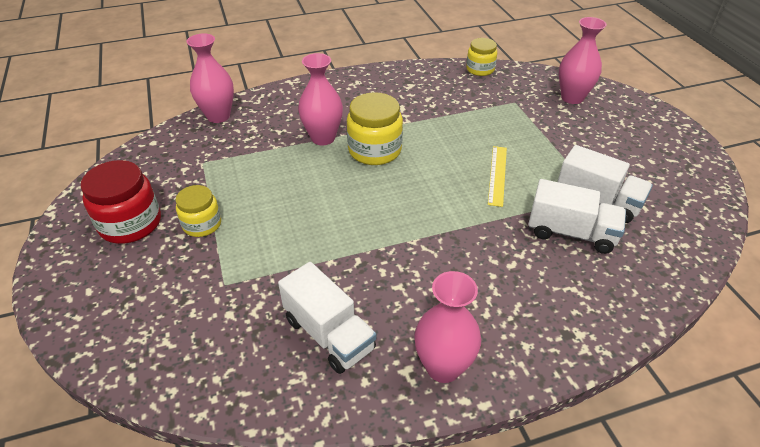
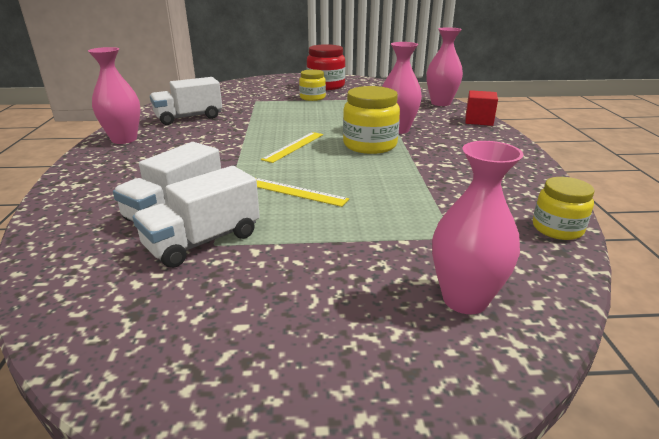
camera: 105 degrees right, 15 degrees down
(279, 93) = (478, 120): none -> red cube
(399, 199) = (294, 146): none -> yellow ruler

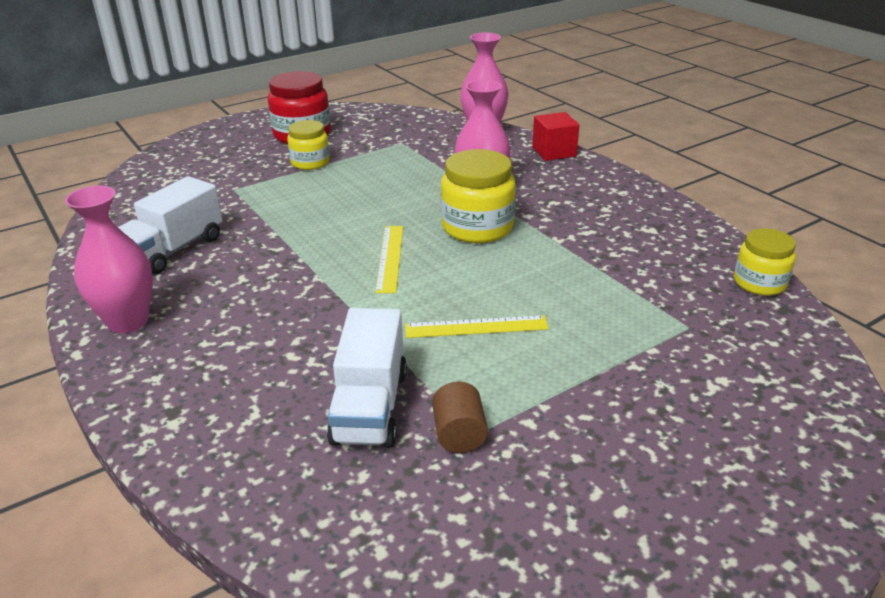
camera: 30 degrees left, 5 degrees up
(203, 241) = (459, 434): white truck -> brown cylinder
(464, 299) = (764, 393): pink vase -> none

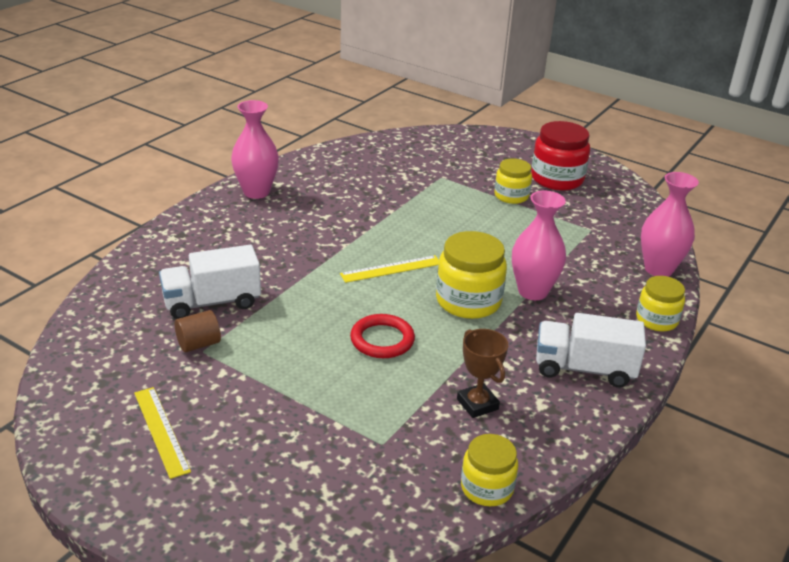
camera: 65 degrees right, 0 degrees up
(174, 250) = (343, 181): white truck -> white truck (584, 369)
(476, 327) = (322, 328): yellow ruler -> yellow ruler (161, 431)
(517, 291) = (382, 340): none -> red ring
(554, 152) = (656, 320): red cube -> yellow jar
(641, 260) = (477, 404): none -> brown trophy

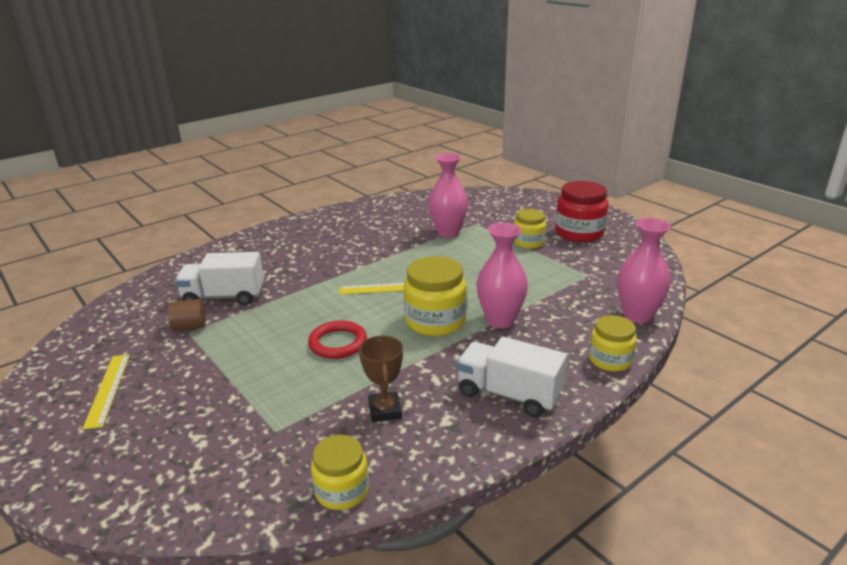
camera: 20 degrees right, 5 degrees down
(256, 192) = (318, 222): pink vase -> pink vase (448, 232)

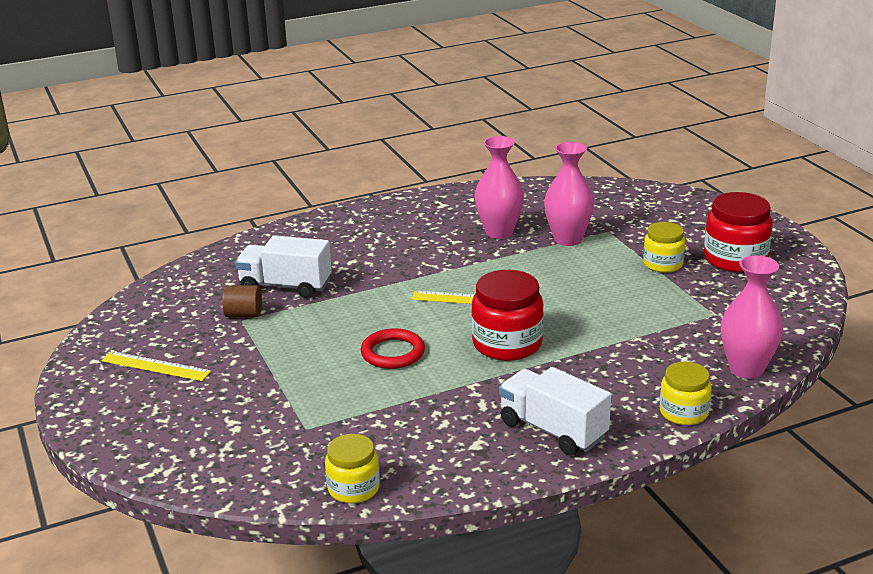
camera: 15 degrees right, 0 degrees up
(108, 389) = (156, 366): yellow ruler -> yellow ruler turned 75 degrees counterclockwise
(385, 410) = (418, 426): brown trophy -> none
(435, 321) = (507, 344): yellow jar -> red jar
(500, 320) = (581, 353): pink vase -> pink vase (499, 232)

